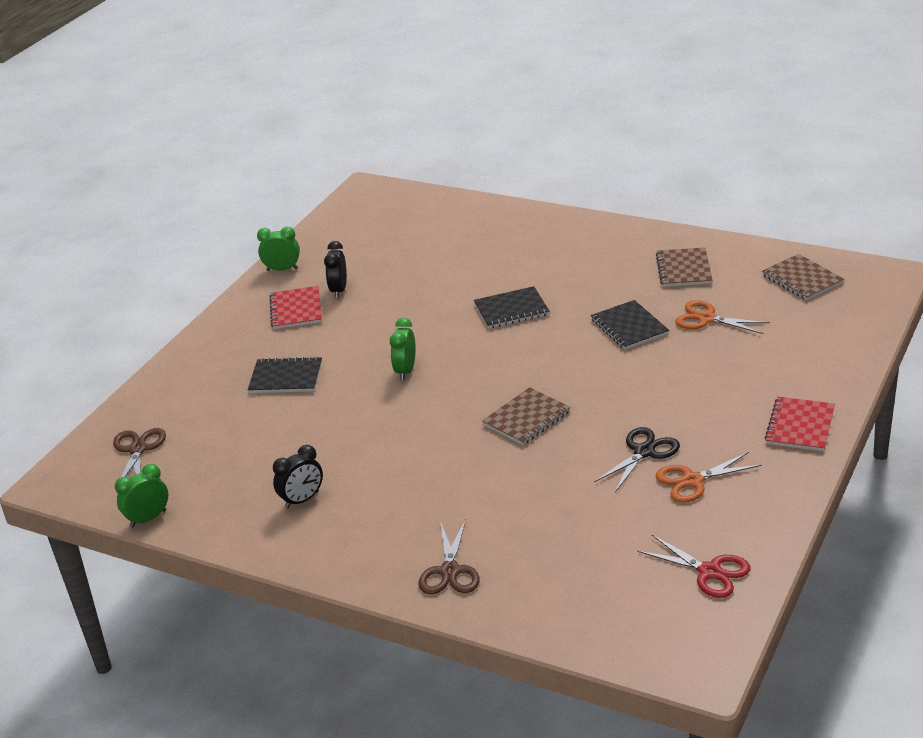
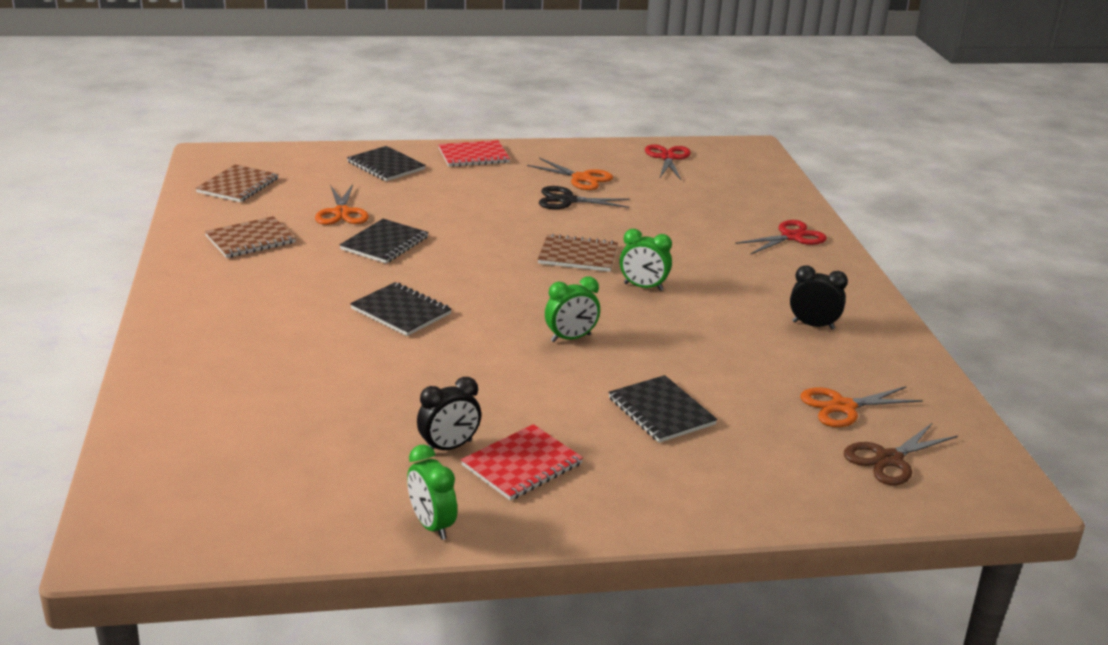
camera: 130 degrees left, 5 degrees down
(148, 518) = (952, 399): green clock -> green clock (643, 287)
(202, 459) = (843, 407): none -> orange scissors
(449, 571) = (792, 237): brown scissors -> red scissors
(804, 365) = (386, 166): none -> black notebook

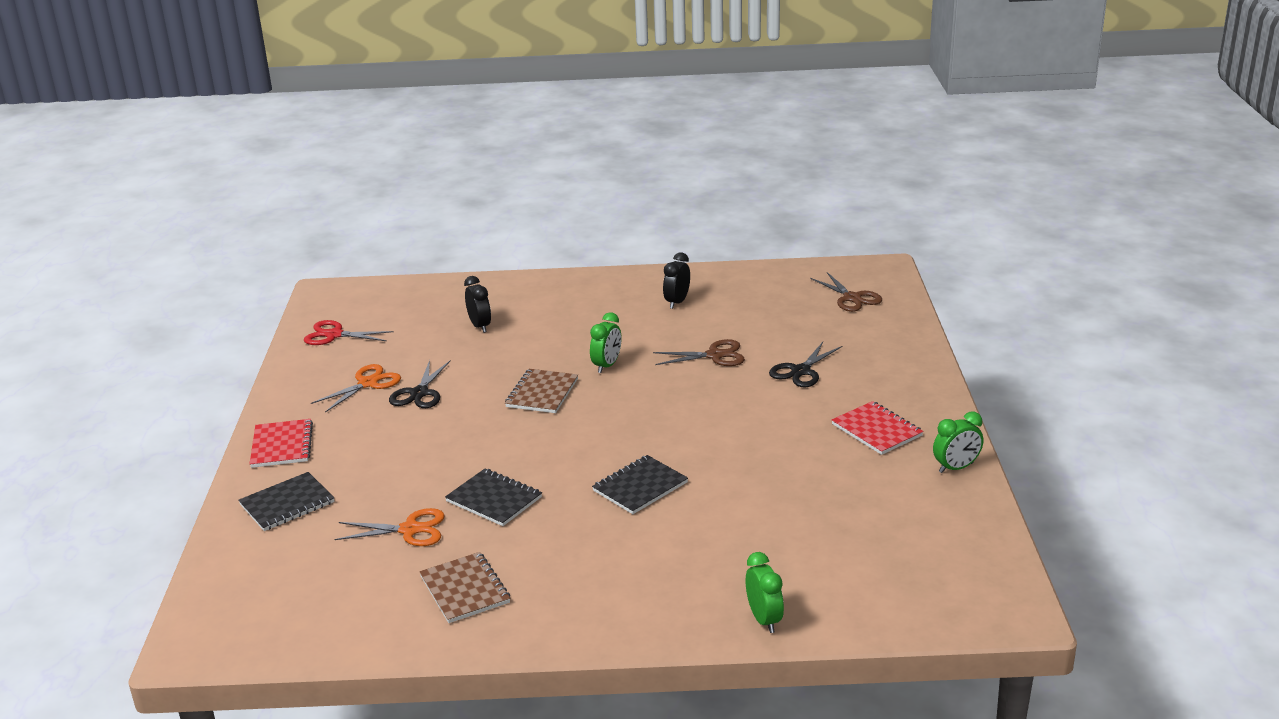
camera: 80 degrees left, 0 degrees up
(238, 185) = (306, 612): brown notebook -> none
(449, 447) = (858, 461): black clock -> black clock (480, 326)
(571, 338) = (693, 403): green clock -> green clock (764, 619)
(661, 411) = (801, 371): black notebook -> black scissors
(685, 351) = (714, 355): none -> brown scissors
(792, 237) = (525, 294): red scissors -> none
(843, 407) = (790, 305): orange scissors -> none

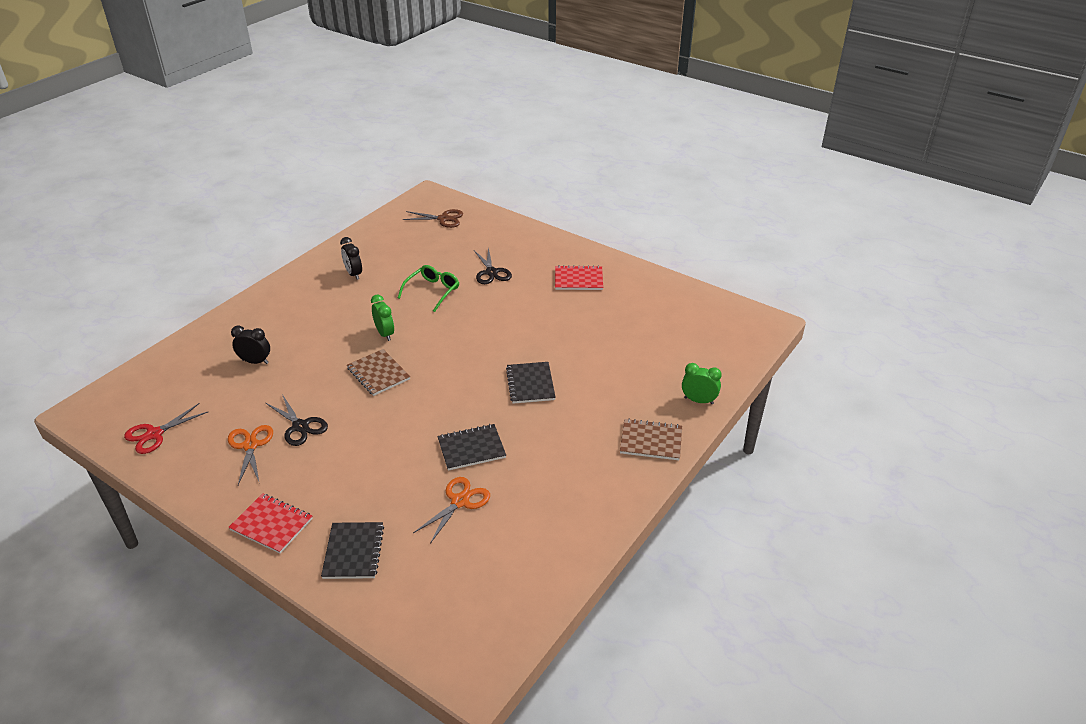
camera: 55 degrees left, 10 degrees up
(464, 589) = (552, 504): brown notebook -> brown notebook (651, 441)
(714, 355) = (433, 291): brown scissors -> green glasses
(956, 468) = (640, 275): green clock -> none

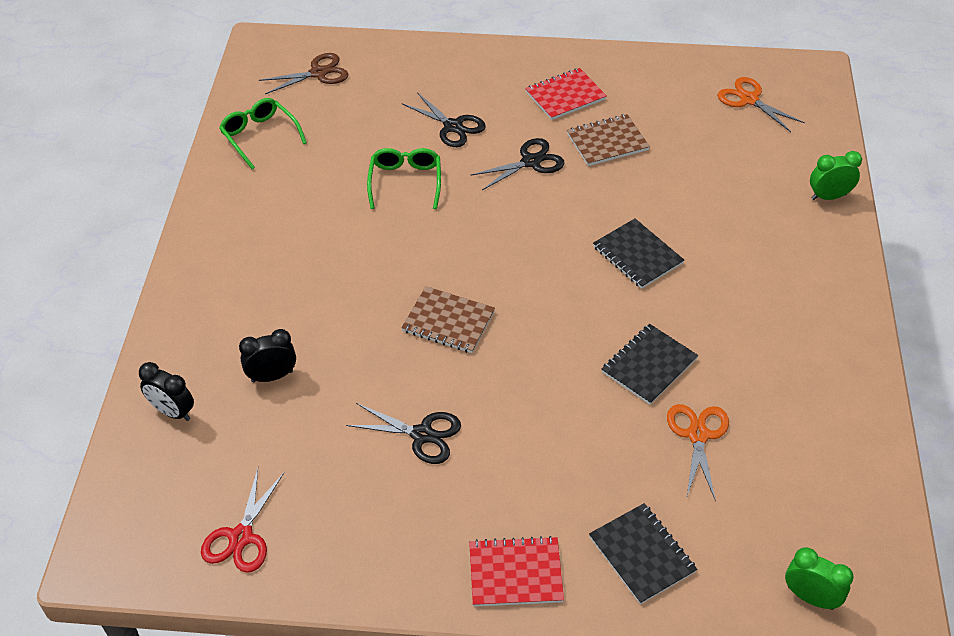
camera: 30 degrees left, 10 degrees up
(250, 445) = (385, 489): orange scissors -> orange scissors (749, 99)
(353, 274) = (277, 198): black clock -> black clock (172, 412)
(377, 239) = (259, 136): none -> green glasses
(385, 334) = (403, 265): green clock -> green clock (810, 597)
(518, 308) = (531, 162): none -> black scissors
(651, 441) = (825, 267): brown notebook -> brown notebook (607, 142)

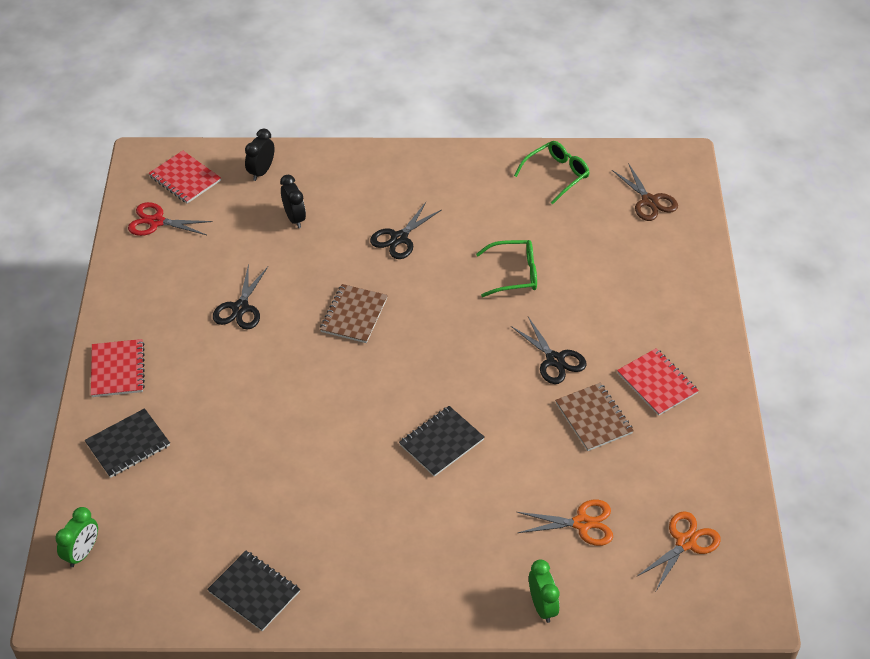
camera: 85 degrees right, 0 degrees up
(160, 503) = (185, 178): none -> red notebook
(453, 126) = (594, 300): black scissors -> black scissors (399, 238)
(649, 365) = (311, 450): black notebook -> black notebook (254, 592)
(698, 435) = (238, 483): orange scissors -> orange scissors (582, 523)

